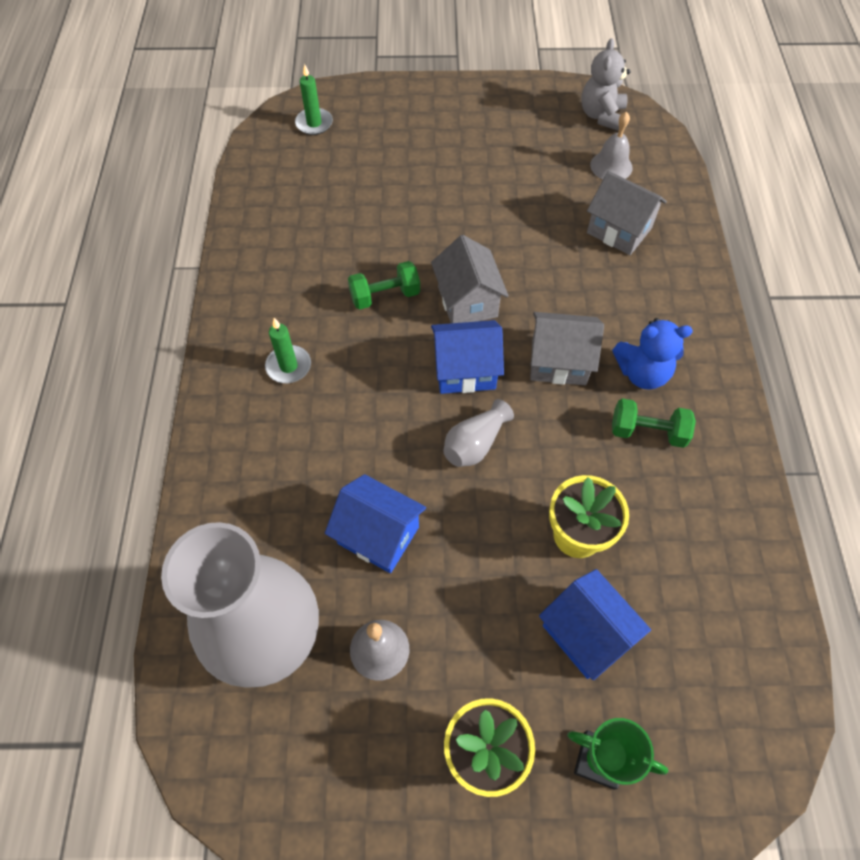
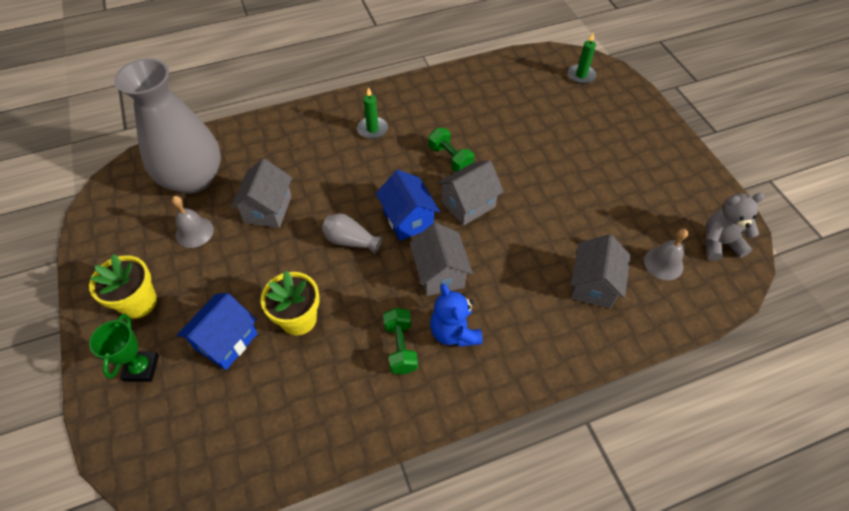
camera: 70 degrees right, 5 degrees down
(378, 535) = (268, 209): blue house -> grey house

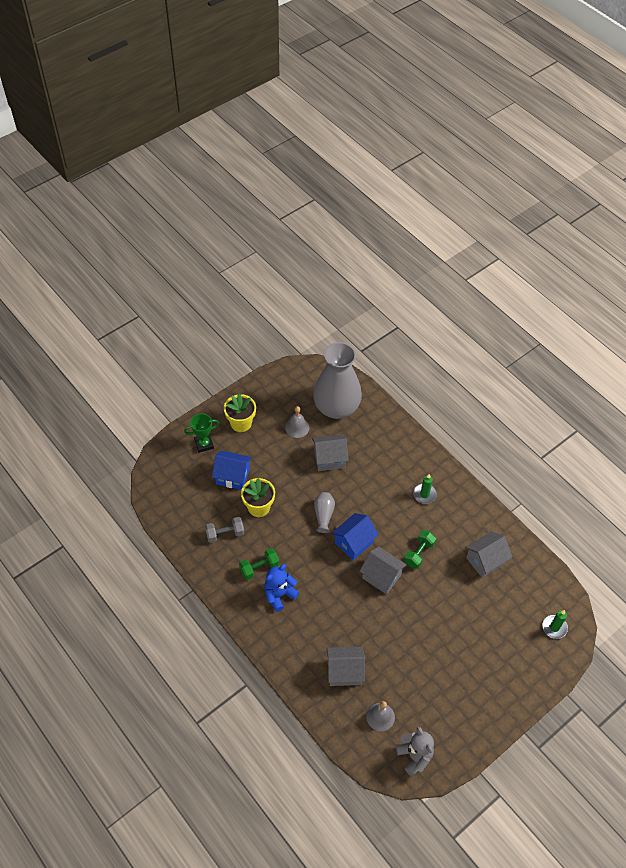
camera: 70 degrees right, 0 degrees up
(322, 381) = (225, 534): none -> grey dumbbell
(440, 273) = (318, 574): grey house -> grey house (485, 561)

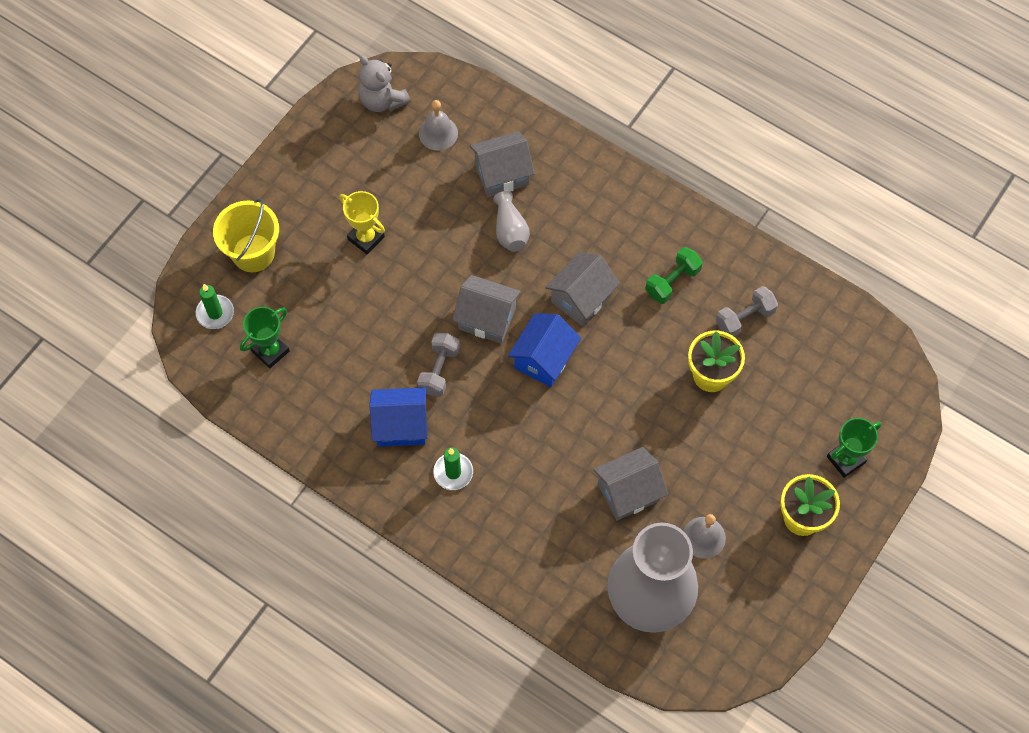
camera: 165 degrees right, 10 degrees up
(233, 476) = (773, 415): blue house -> blue house (401, 425)
(279, 594) = (628, 251): blue teddy bear -> none
(323, 515) = (605, 391): grey vase -> grey vase (510, 230)
(419, 553) = (439, 370): green dumbbell -> grey dumbbell
(447, 651) = (366, 238): none -> yellow trophy
(485, 561) = (333, 387): grey house -> grey house (581, 298)
(521, 593) = (270, 351): none -> green trophy
(524, 662) = (253, 253): none -> yellow bucket

